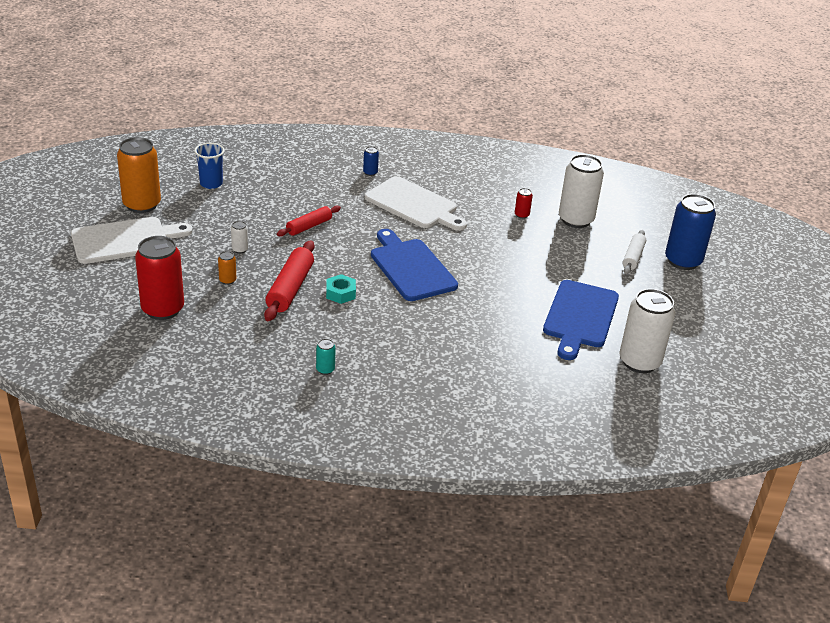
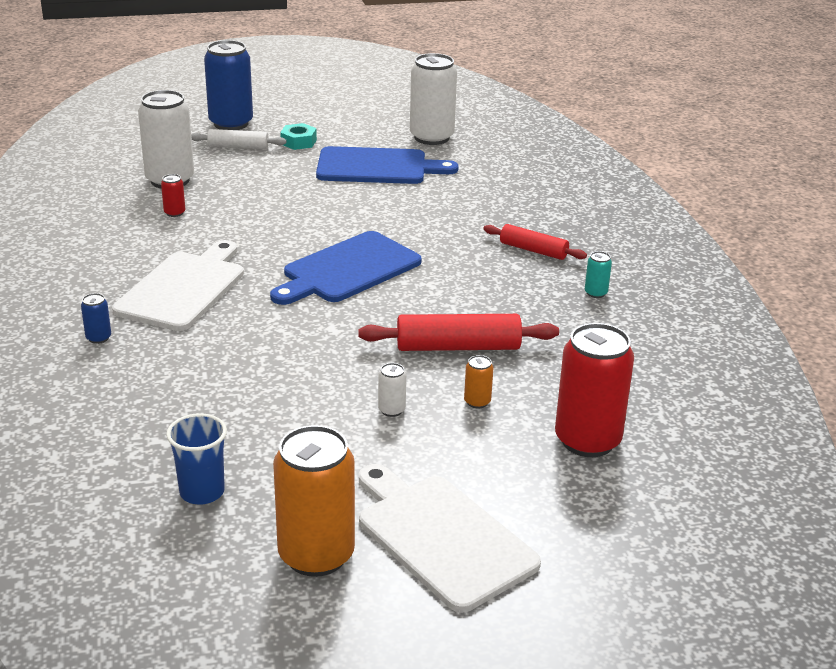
camera: 105 degrees left, 5 degrees down
(309, 226) = (291, 362): red rolling pin -> red rolling pin (533, 250)
(340, 293) = (440, 308): turquoise nut -> turquoise nut (298, 142)

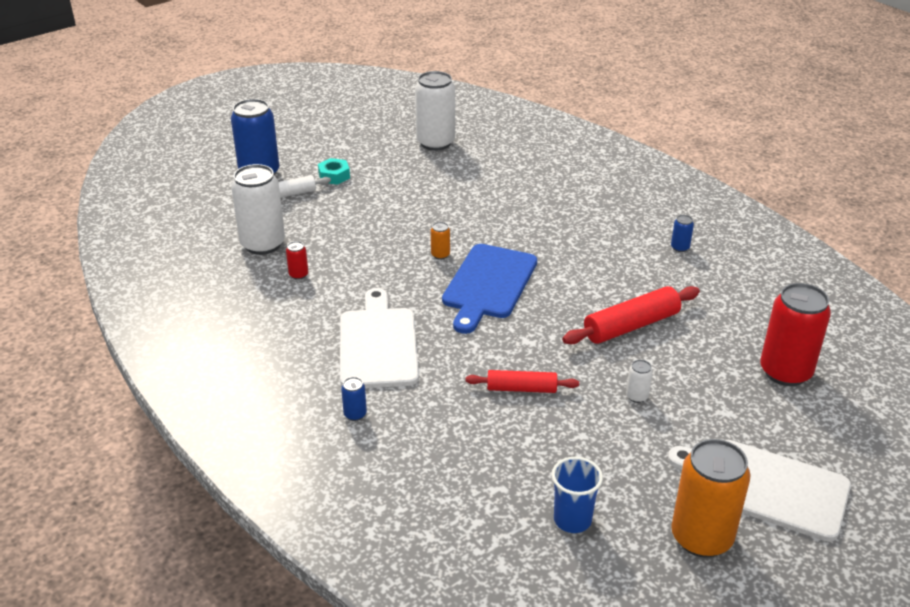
camera: 25 degrees left, 5 degrees up
(377, 167) = (420, 182): blue cutting board -> none
(477, 402) = (687, 367): orange can -> orange can (440, 255)
(533, 250) = (604, 224): red rolling pin -> red rolling pin (521, 389)
(595, 293) = (680, 247): turquoise can -> blue can

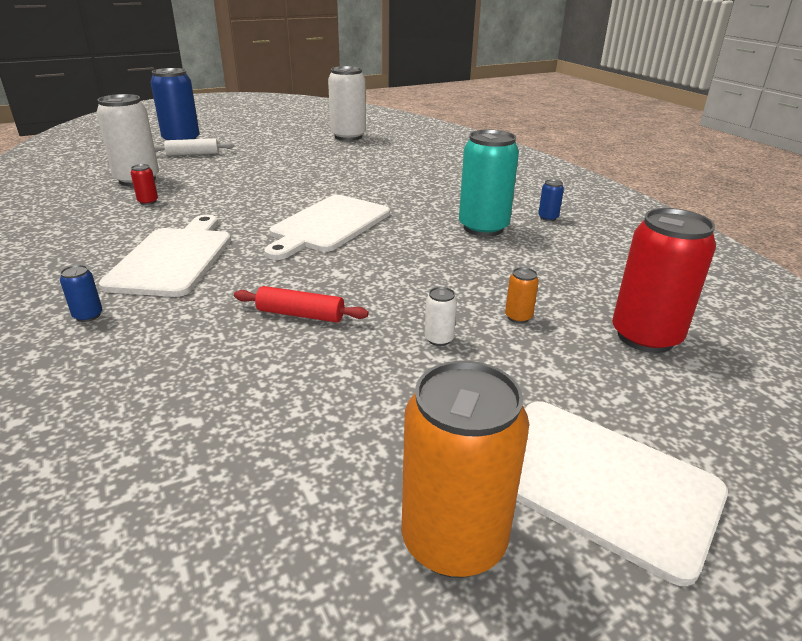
camera: 10 degrees right, 5 degrees down
(334, 176) = (243, 147): turquoise nut -> none
(440, 255) = (296, 201): orange can -> orange can (518, 317)
(488, 284) = (328, 225): blue cutting board -> white cutting board
(572, 520) = (264, 479): blue cup -> none
(627, 269) = (483, 228): none -> turquoise can
(631, 326) = (465, 272): red rolling pin -> none

